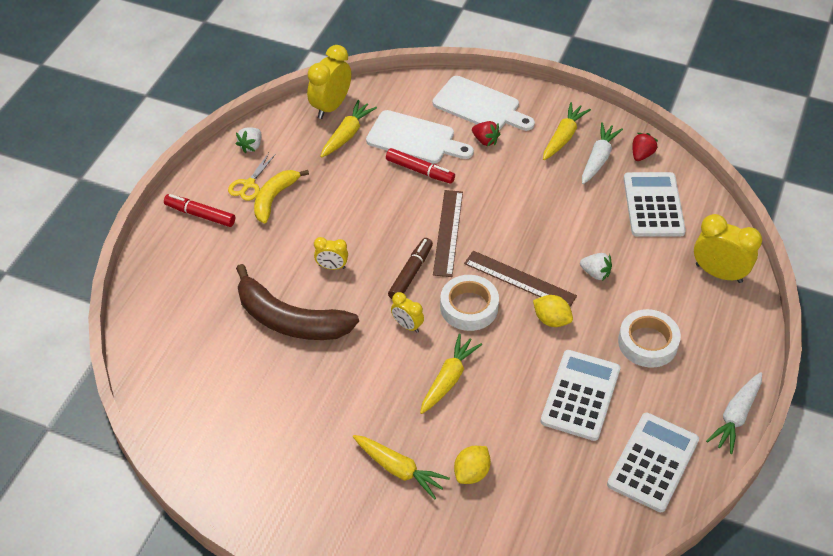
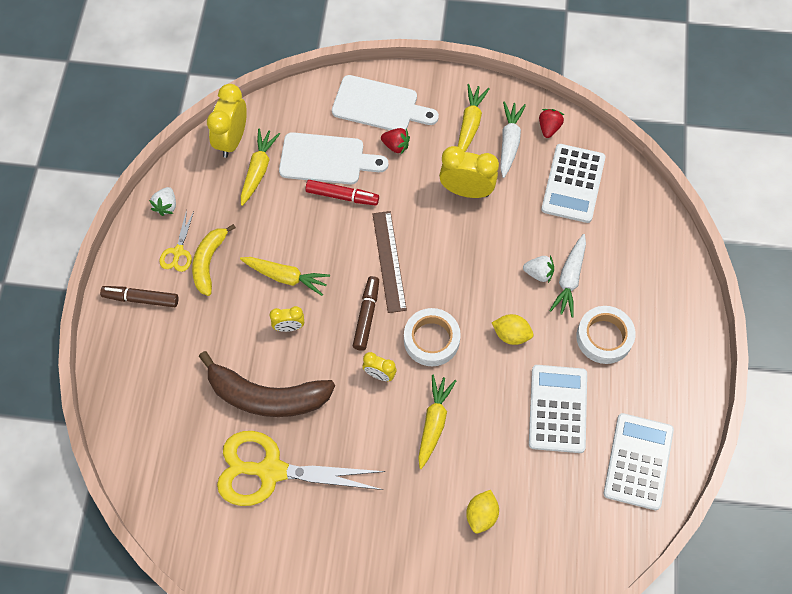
camera: 15 degrees left, 15 degrees up
(200, 215) = (141, 299): red marker -> brown marker
(272, 384) = (271, 471): none -> yellow scissors
(399, 469) = (415, 529): yellow carrot -> yellow carrot (285, 277)
(519, 280) = (470, 298): brown ruler -> none
(653, 205) = (573, 183): white calculator -> white calculator turned 150 degrees counterclockwise
(718, 273) = (650, 246): yellow clock -> yellow clock (466, 190)
(736, 416) = (699, 395): white carrot -> white carrot (569, 279)

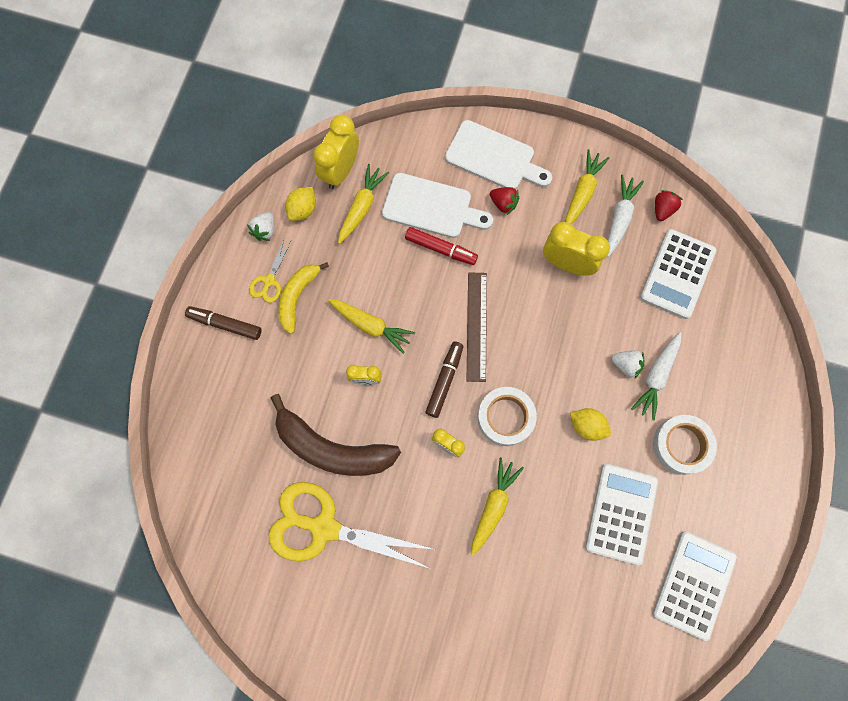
camera: 10 degrees right, 10 degrees up
(481, 515) = (525, 612): yellow lemon -> yellow lemon (303, 210)

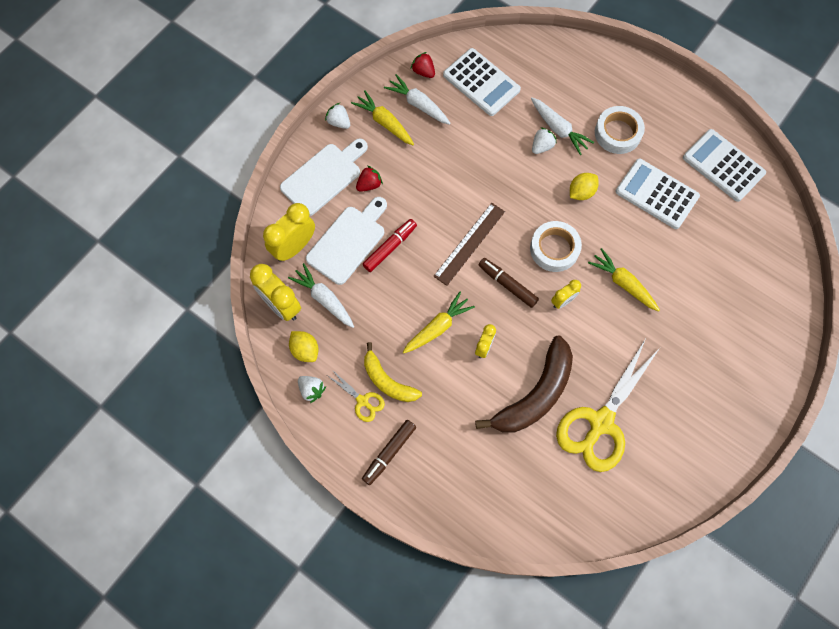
camera: 70 degrees left, 5 degrees down
(361, 207) = (324, 299): yellow carrot -> white carrot
(476, 326) = (469, 243): brown ruler -> brown ruler turned 75 degrees counterclockwise
(562, 148) = (339, 122): none -> white strawberry
(567, 263) = (441, 156): yellow clock -> yellow clock (294, 247)

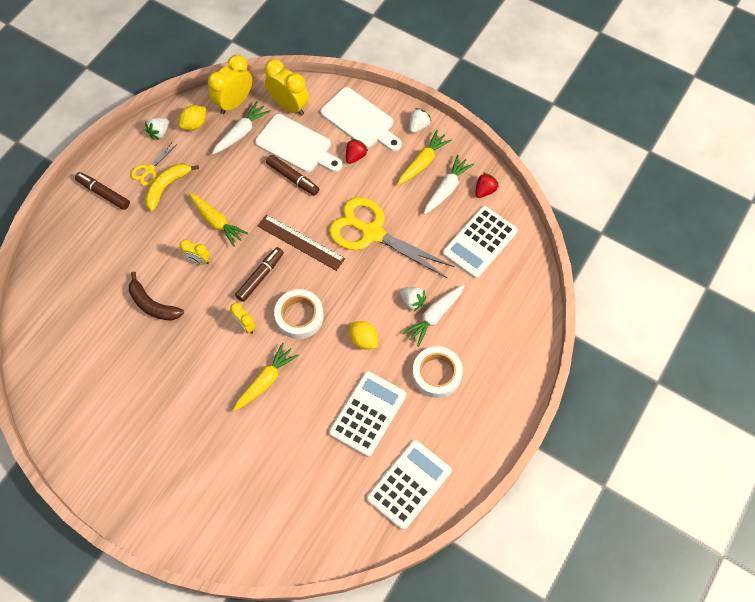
camera: 85 degrees right, 5 degrees down
(369, 185) = (355, 156): red strawberry -> red strawberry turned 105 degrees counterclockwise
(390, 247) = (293, 178): red marker -> brown marker
(535, 395) = (152, 304): brown banana -> brown banana, size x0.61
(600, 422) = (125, 362): yellow scissors -> yellow scissors (372, 233)

